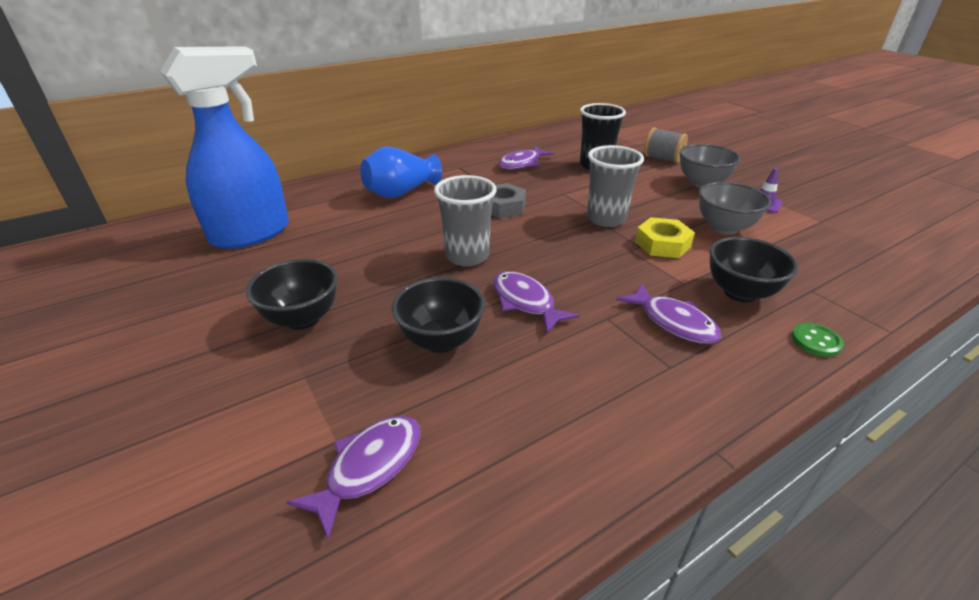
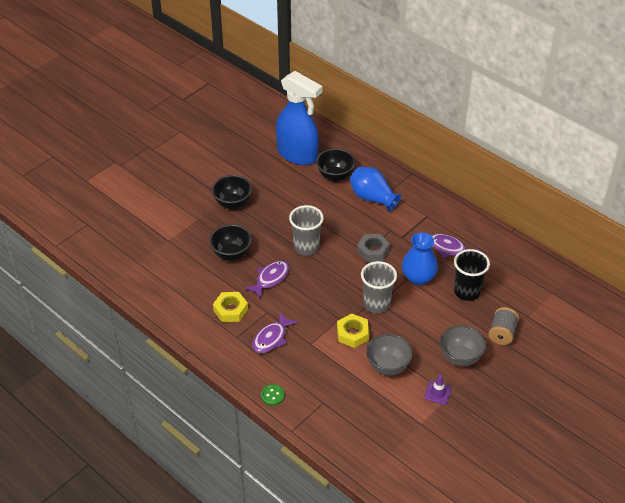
camera: 75 degrees right, 10 degrees up
(369, 467) = (159, 253): purple fish -> none
(564, 186) = (418, 277): none -> blue vase
(595, 364) = (230, 310): none -> yellow nut
(740, 293) = (308, 368): black bowl -> black bowl (335, 176)

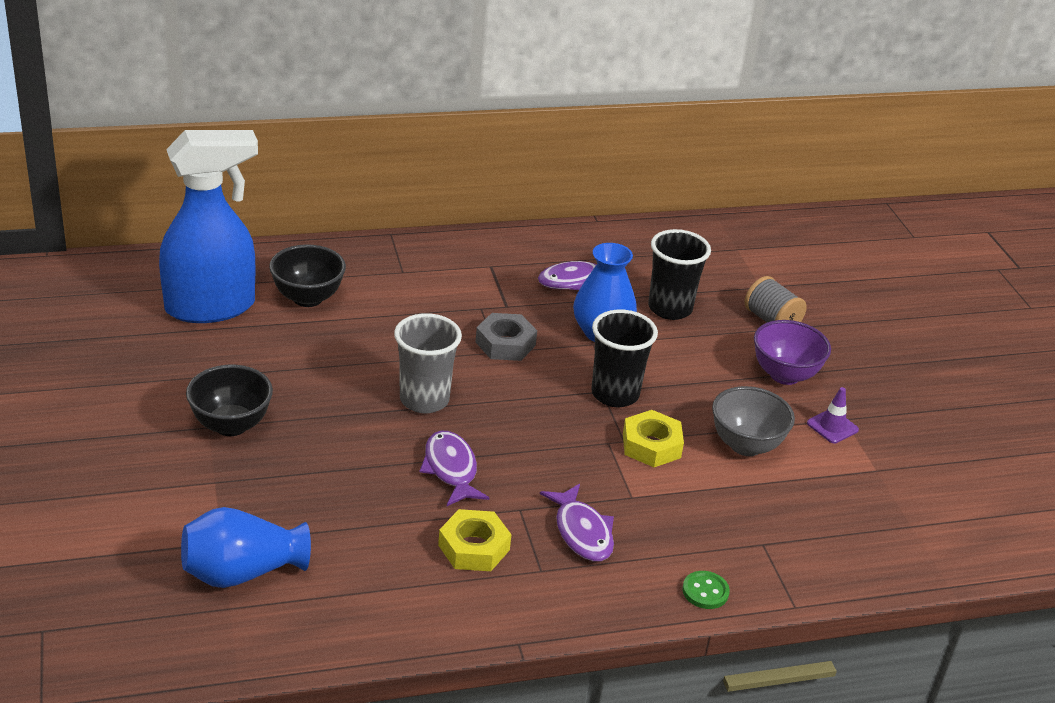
camera: 60 degrees left, 10 degrees down
(231, 254) = (347, 484): black bowl -> none
(372, 198) = (397, 290): blue vase -> blue vase (242, 572)
(376, 304) = (615, 394): grey cup -> black cup
(460, 358) = (784, 375): grey bowl -> purple bowl

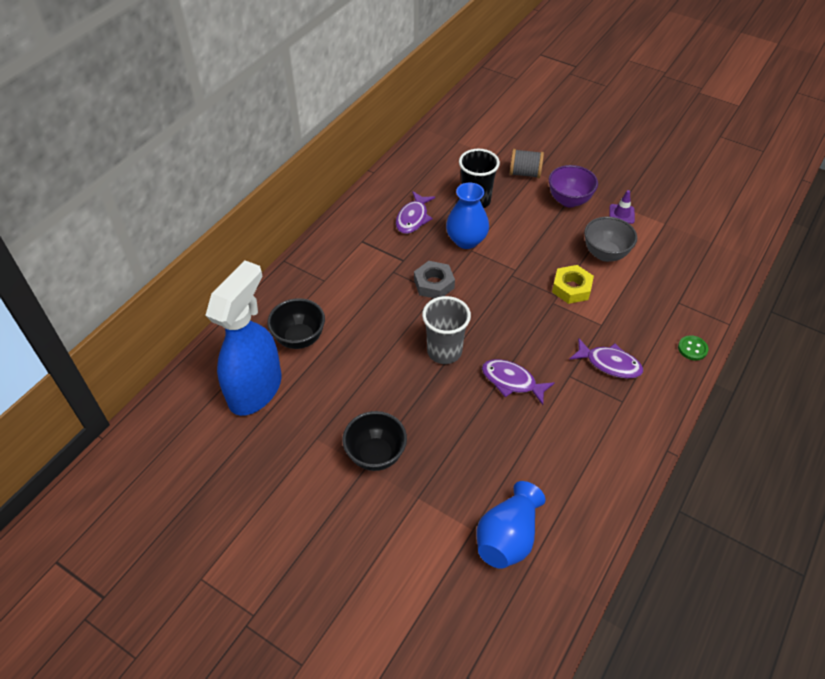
camera: 40 degrees left, 15 degrees up
(474, 547) = (581, 416): yellow nut -> none
(615, 394) = (519, 272): black cup -> none

